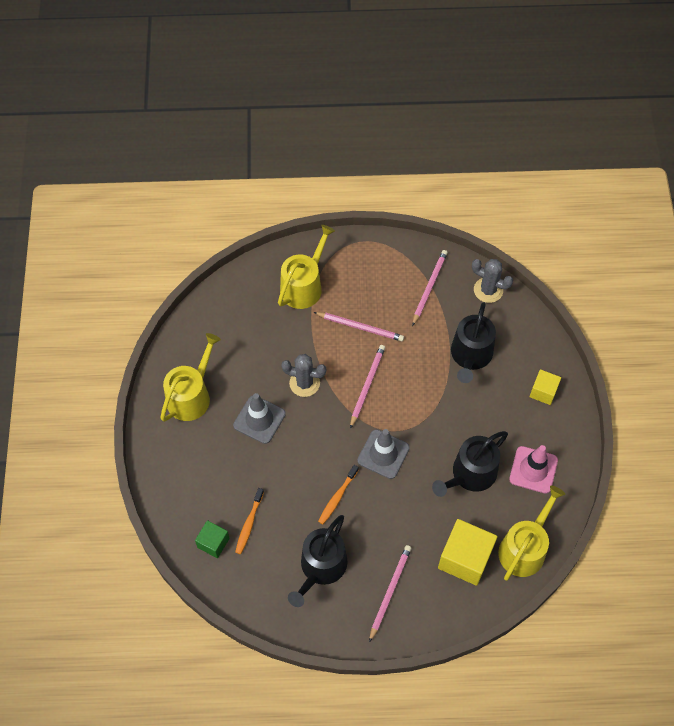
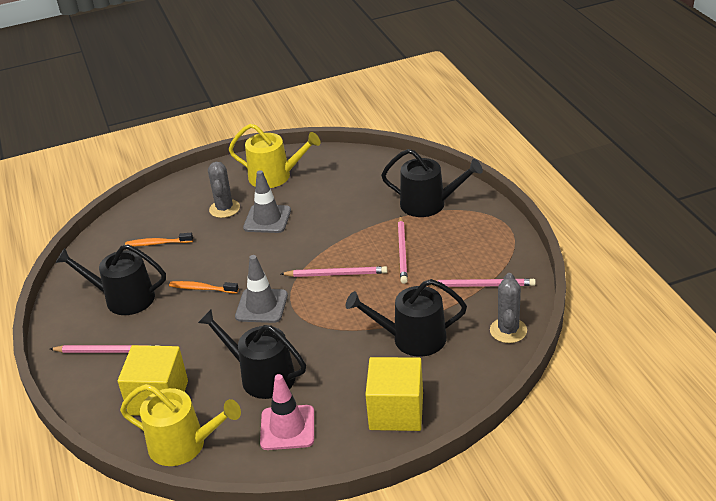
camera: 75 degrees right, 25 degrees down
(213, 543) = (133, 229): green cube -> none
(304, 285) = (429, 204): yellow watering can -> black watering can
(304, 383) = (319, 234): grey cactus -> grey cactus (224, 209)
(543, 392) = (396, 411): yellow cube -> yellow cube, size x1.77

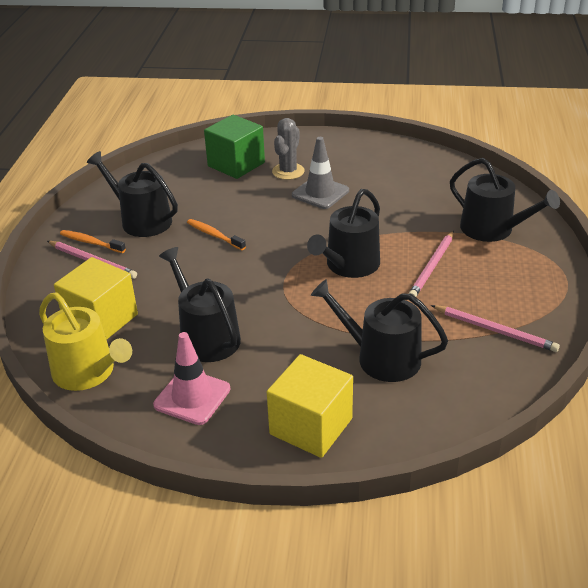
camera: 25 degrees right, 0 degrees up
(157, 243) = (206, 183): orange toothbrush -> orange toothbrush (91, 242)
(172, 217) = (236, 164): none -> green cube
(261, 306) = (256, 270): grey traffic cone -> none
(275, 176) = (356, 157): yellow watering can -> none
(336, 274) = (349, 265): pink pencil -> black watering can
(508, 330) = (493, 389): grey cactus -> none

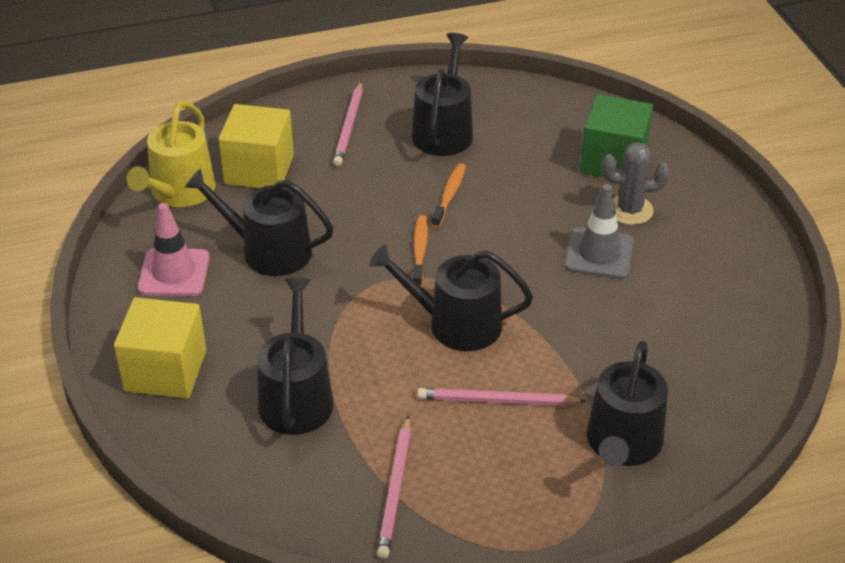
camera: 65 degrees right, 5 degrees up
(91, 242) = (381, 112): orange toothbrush -> orange toothbrush (420, 250)
(206, 336) = (268, 251): black watering can -> black watering can turned 105 degrees counterclockwise

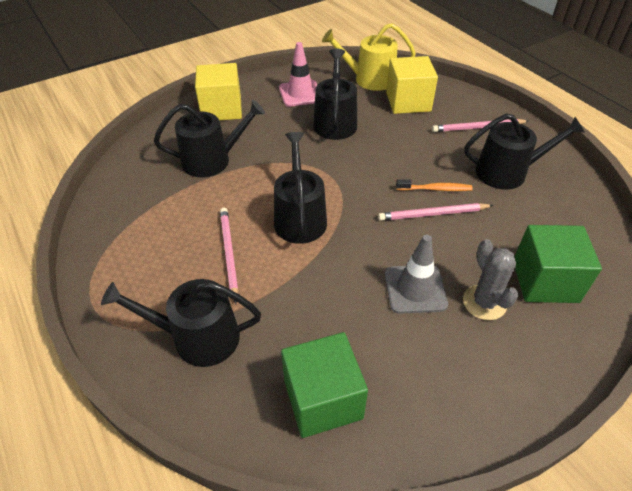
camera: 75 degrees right, 5 degrees up
(395, 489) = (140, 218): pink pencil -> pink pencil (433, 214)
(420, 250) = (367, 186): orange toothbrush -> none
(720, 353) = (323, 399): none -> green cube

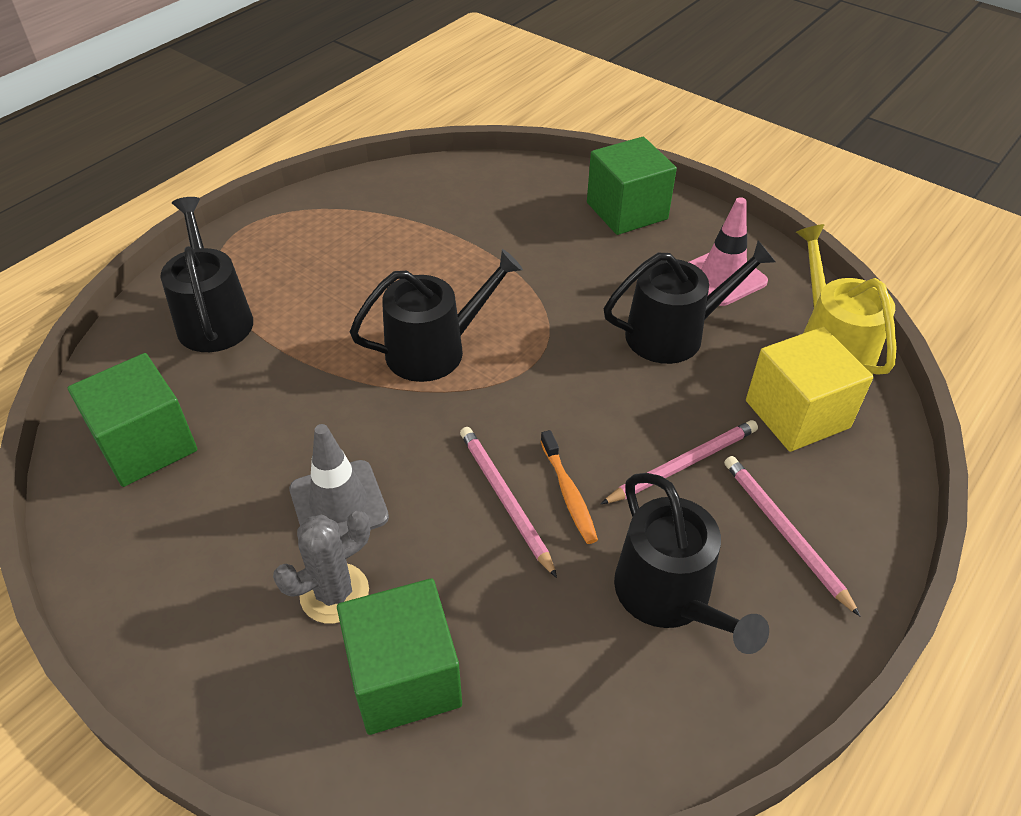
camera: 70 degrees right, 0 degrees up
(212, 160) = (511, 237): black watering can -> none
(222, 109) = (627, 211): yellow cube -> green cube
(229, 253) = (346, 303): pink pencil -> pink pencil (683, 464)

